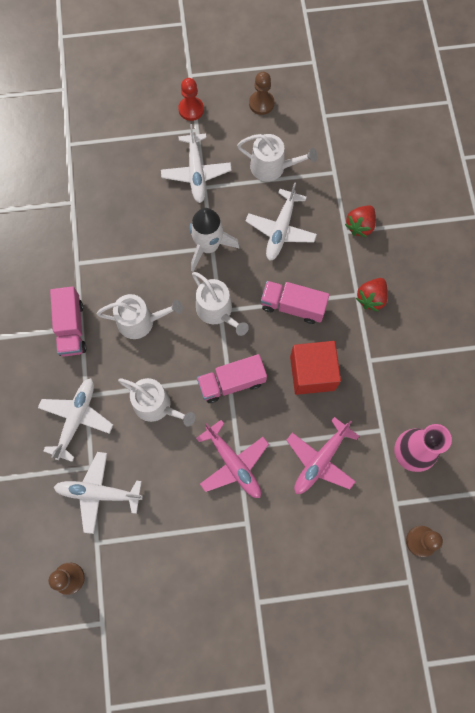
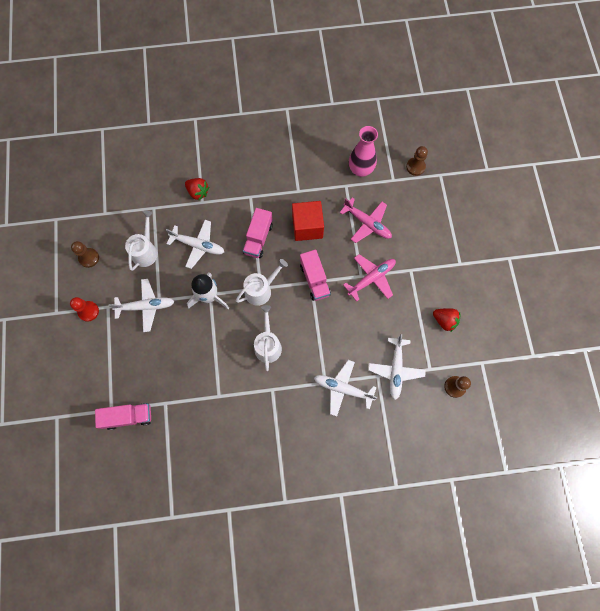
camera: 90 degrees left, 0 degrees up
(71, 328) = (272, 397): pink truck -> pink truck (128, 416)
(156, 406) = (332, 331): white watering can -> none
(371, 298) = (253, 187): red strawberry -> red strawberry (444, 321)

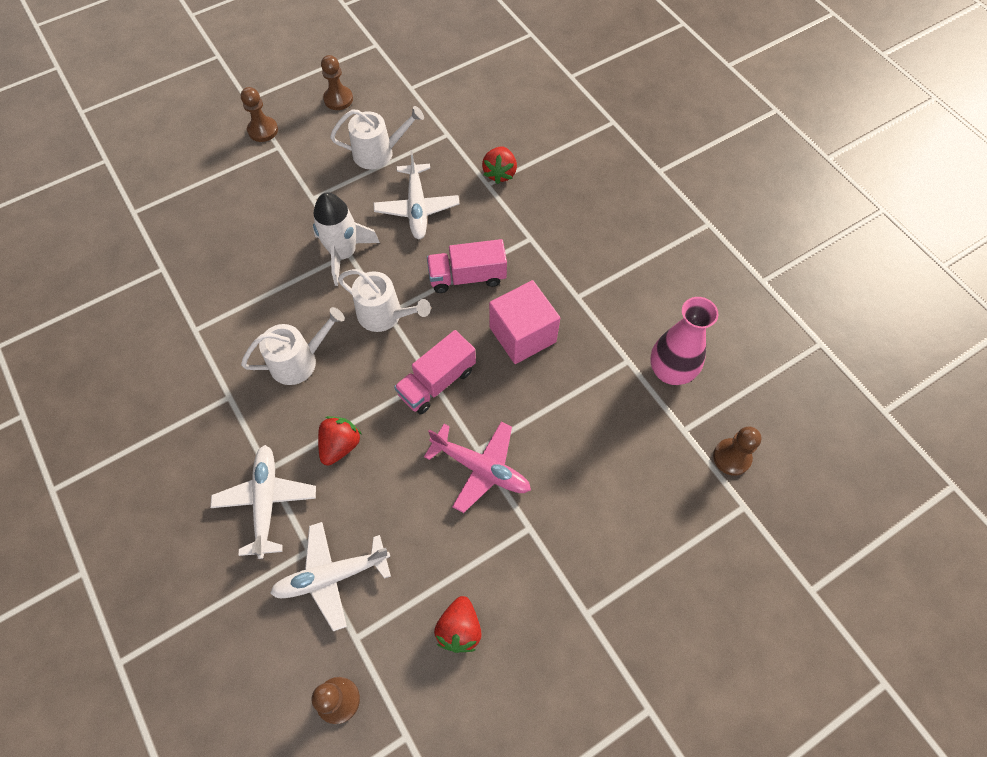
camera: 65 degrees right, 10 degrees down
(88, 311) = (263, 130): red pawn -> brown pawn
(128, 416) = (129, 235): pink truck -> none
(145, 306) = (296, 187): white plane -> none
(307, 227) = (522, 335): red cube -> pink cube
(328, 341) = (340, 445): none -> red strawberry
(367, 223) = (578, 421): pink plane -> none

